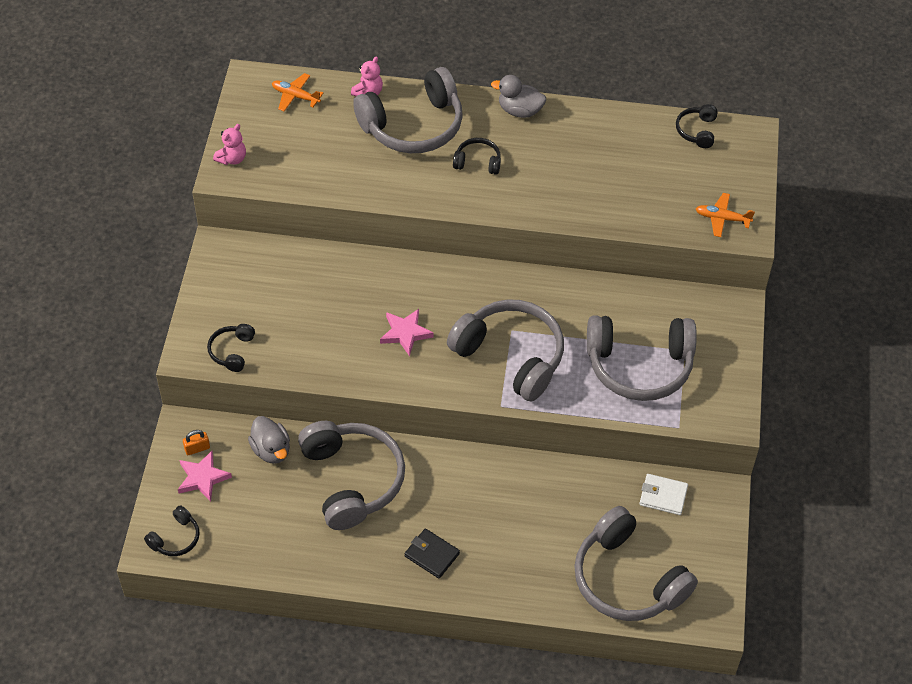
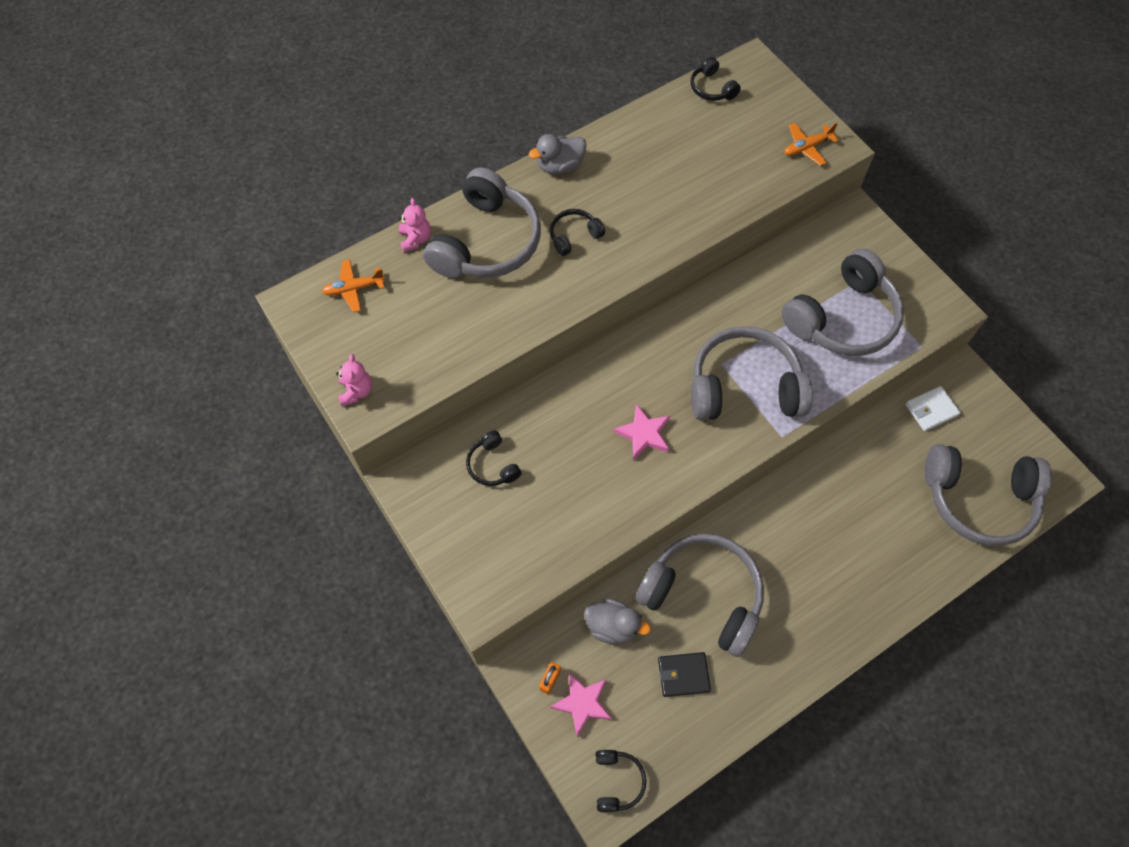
camera: 40 degrees left, 10 degrees up
(232, 351) = (518, 571): black headphones -> black headphones (492, 465)
(431, 555) = (828, 606): black wallet -> black wallet (683, 675)

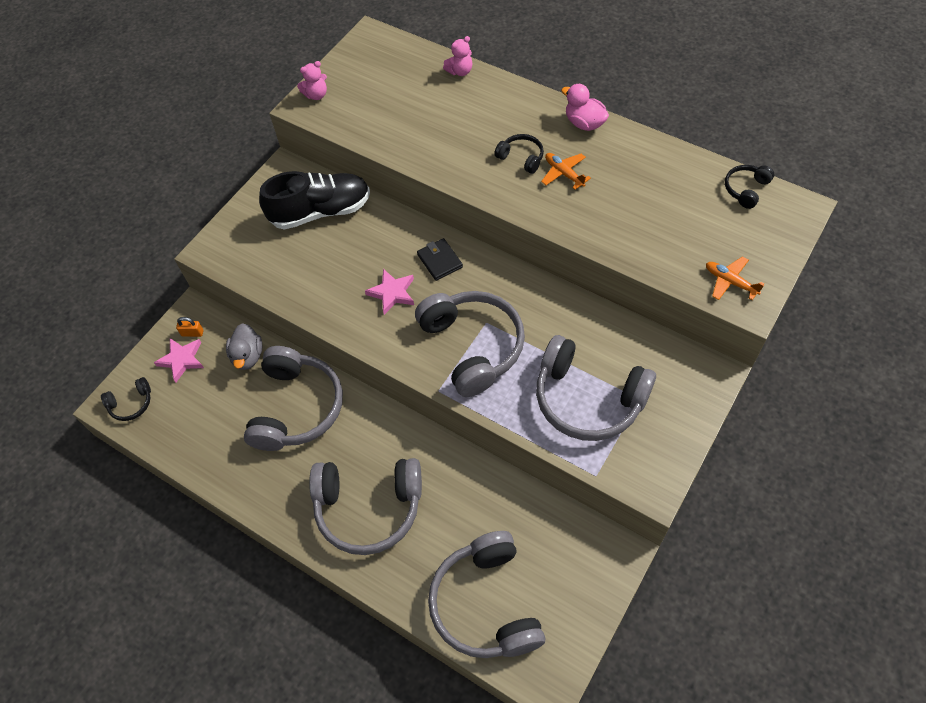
camera: 70 degrees right, 5 degrees down
(354, 289) = (398, 58): orange plane -> orange plane (564, 173)
(486, 242) = (482, 110): grey headphones -> grey headphones (369, 508)
(492, 465) = (320, 211): black headphones -> black shoe
(560, 166) = (584, 123): grey duck -> pink duck
(683, 675) = (226, 417): black wallet -> black wallet (439, 261)
(931, 410) = (562, 532): white wallet -> none

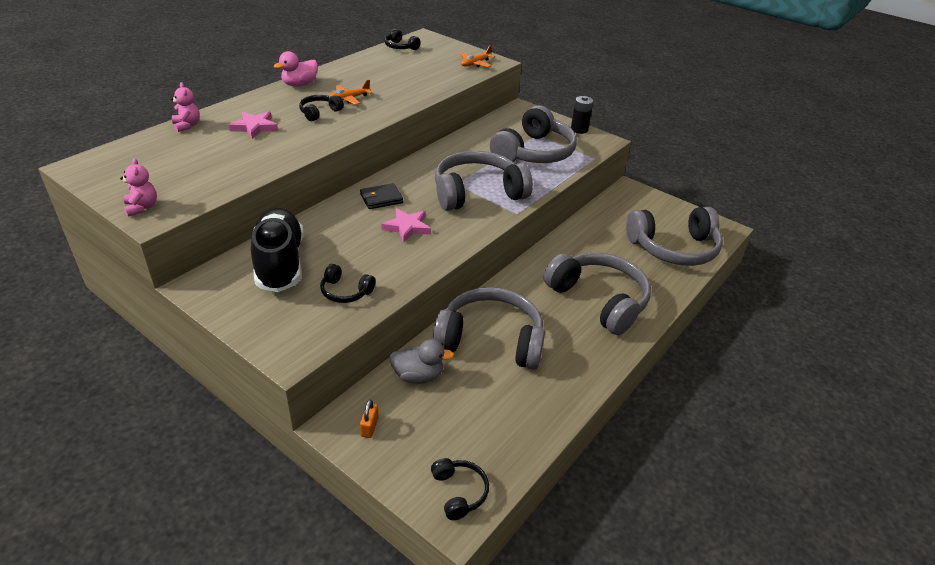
camera: 90 degrees left, 20 degrees down
(182, 360) = (406, 438): pink star -> pink star (255, 127)
(287, 267) = (345, 291): none -> black headphones
(369, 508) = (599, 300): grey headphones -> grey headphones turned 45 degrees counterclockwise
(677, 453) = (579, 129): none -> black battery

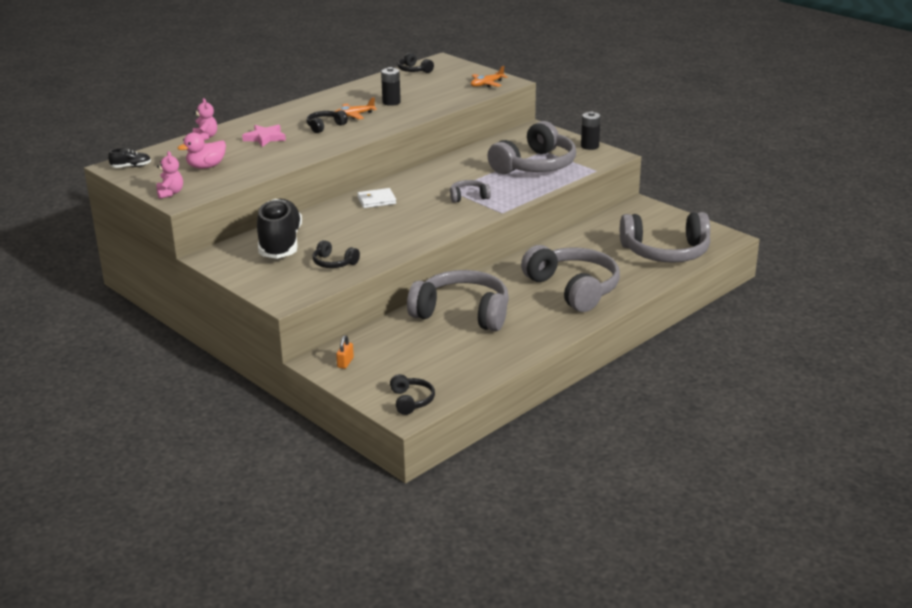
camera: 10 degrees right, 10 degrees down
(96, 167) = (131, 167): none -> black shoe
(299, 84) = (309, 104): pink duck -> pink duck (206, 166)
(381, 198) = (376, 200): black wallet -> white wallet
(385, 83) = (391, 102): none -> black battery
(407, 227) = (396, 221): pink star -> none
(418, 376) = (392, 334): grey duck -> none
(477, 193) = (468, 197): grey headphones -> grey headphones, size x0.45

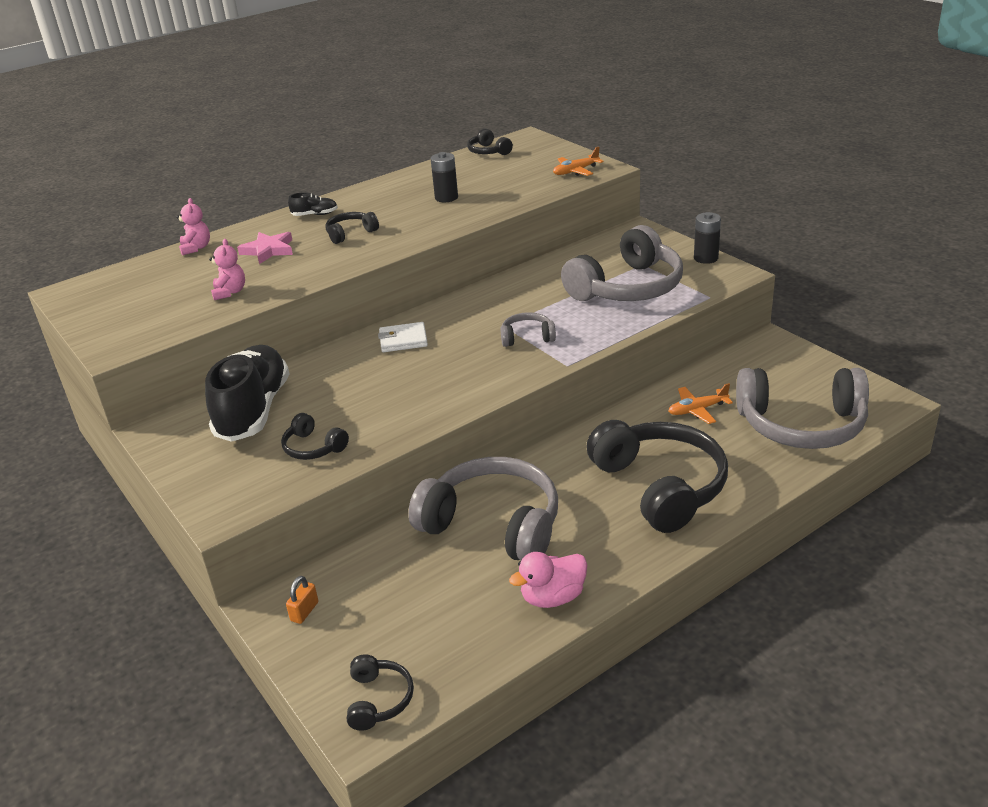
camera: 10 degrees right, 5 degrees up
(131, 167) = (83, 293): black shoe -> black shoe (315, 215)
(170, 193) = (110, 338): pink teddy bear -> pink teddy bear (230, 292)
(206, 166) = (175, 294): pink duck -> pink duck (552, 597)
(354, 115) = (392, 217): orange plane -> orange plane (697, 410)
(573, 289) = (660, 486): grey headphones -> black headphones

